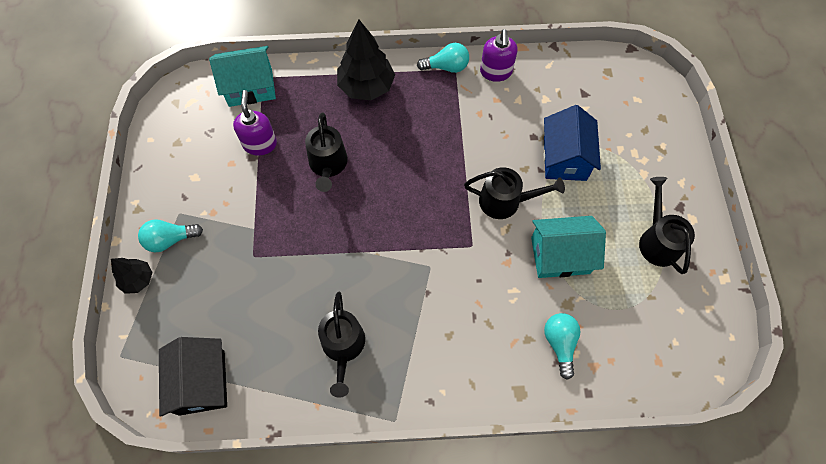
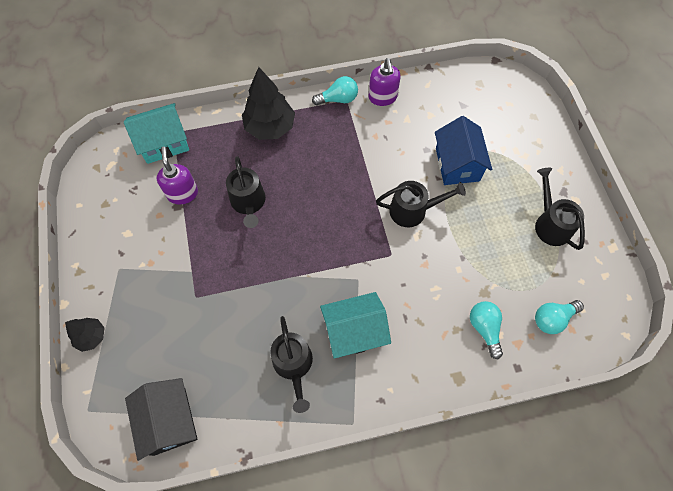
camera: 10 degrees left, 0 degrees up
(170, 240) = (115, 294): turquoise light bulb -> turquoise light bulb (552, 319)
(560, 255) = (470, 250): turquoise house -> turquoise house (354, 331)

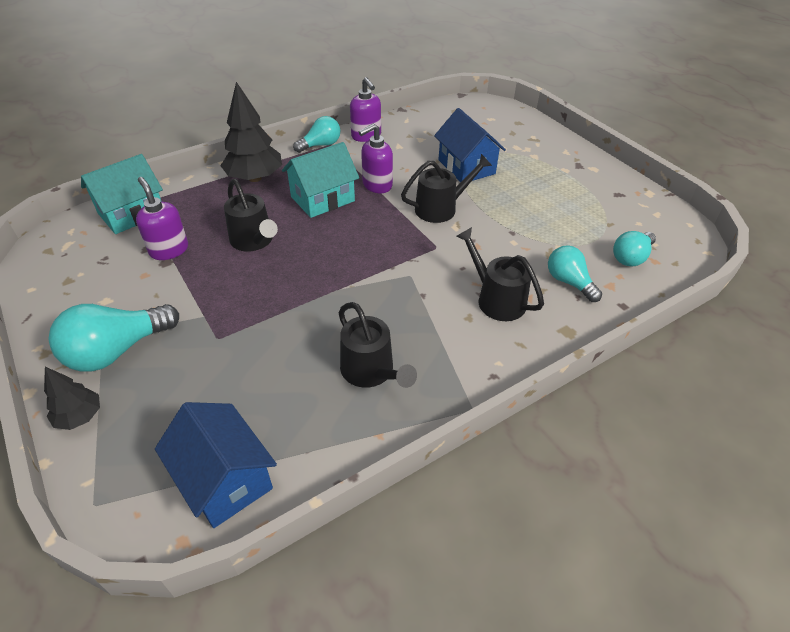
camera: 20 degrees left, 20 degrees down
(125, 285) = (117, 351): none -> turquoise light bulb
(169, 421) = (225, 479): black house -> blue house
(354, 331) = (429, 321): turquoise house -> turquoise house (322, 199)
(369, 165) = (377, 185): none -> purple soap dispenser
(550, 224) = (581, 189): black watering can -> black watering can (496, 299)

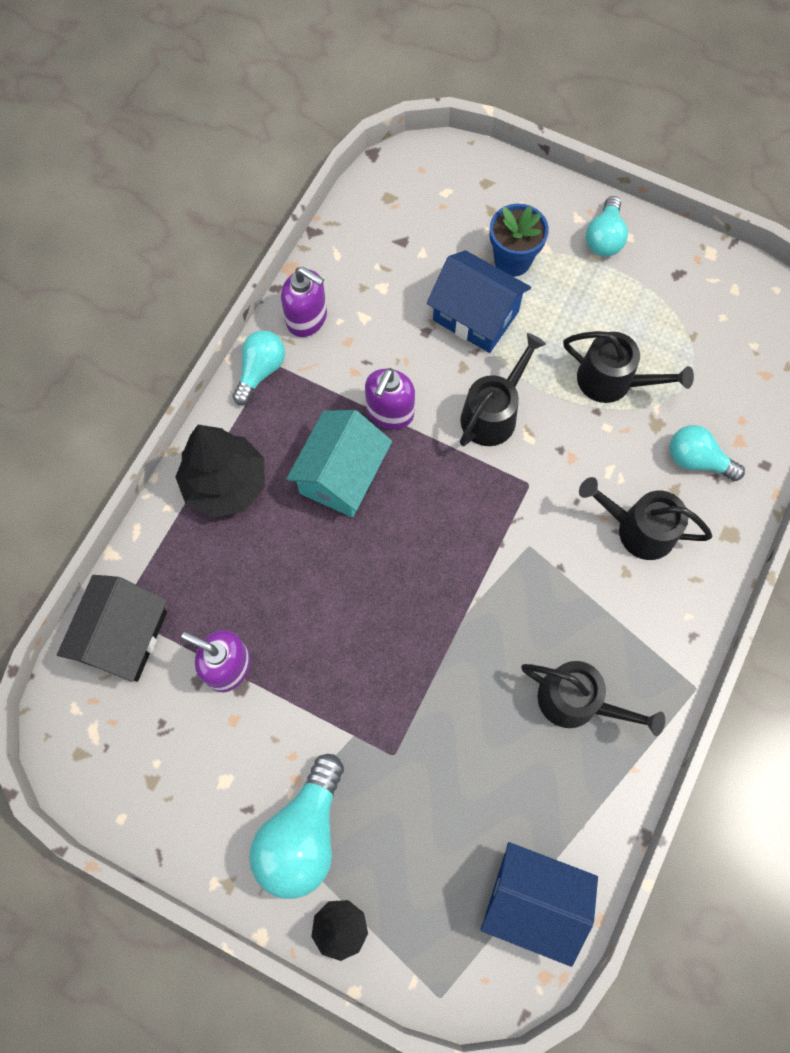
camera: 30 degrees left, 25 degrees up
(131, 213) = (124, 636): turquoise house -> black house
(254, 241) = (315, 594): black watering can -> black watering can (612, 381)
(509, 154) = (512, 260): none -> blue flower pot
(631, 257) = (740, 383): turquoise light bulb -> turquoise light bulb (604, 238)

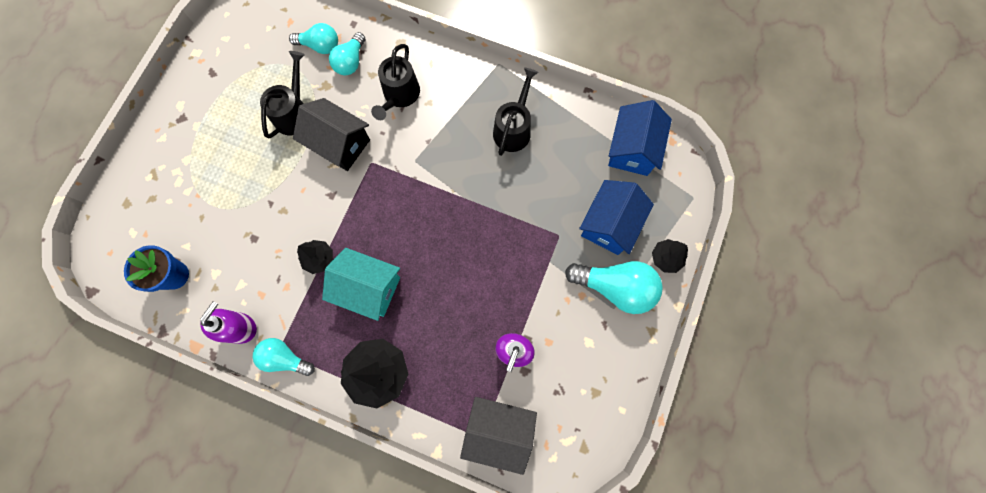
camera: 95 degrees left, 5 degrees up
(389, 413) = (319, 258): purple soap dispenser -> black tree
(475, 316) = (241, 204): blue house -> blue house (609, 224)
(493, 414) = (319, 188): black watering can -> none
(512, 260) = (195, 181): blue flower pot -> blue flower pot (174, 275)
(560, 441) = (339, 144): none -> black house
(604, 238) = (180, 120): turquoise light bulb -> turquoise light bulb (320, 46)

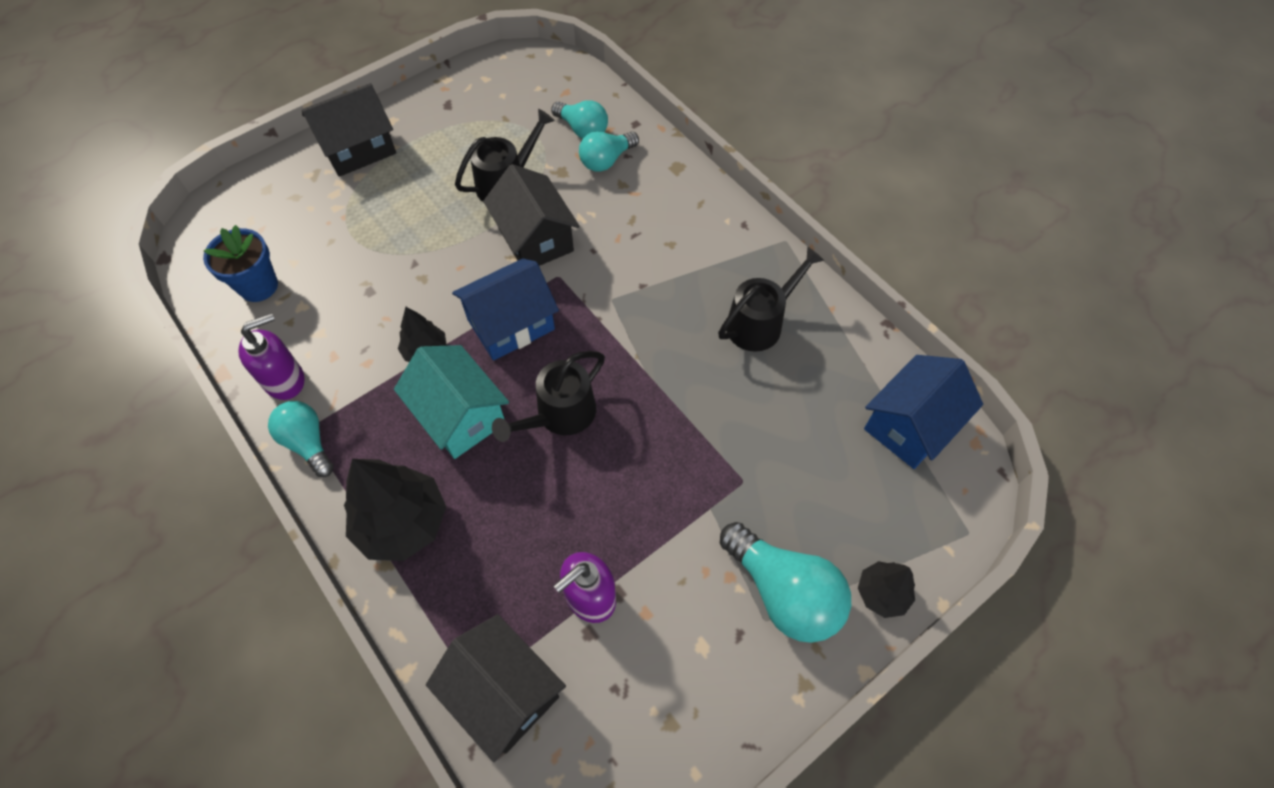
camera: 30 degrees right, 15 degrees down
(171, 139) = (358, 149): none -> black house
(400, 95) = (640, 220): black watering can -> black watering can (560, 415)
(609, 224) = (823, 504): blue house -> blue house (511, 324)

